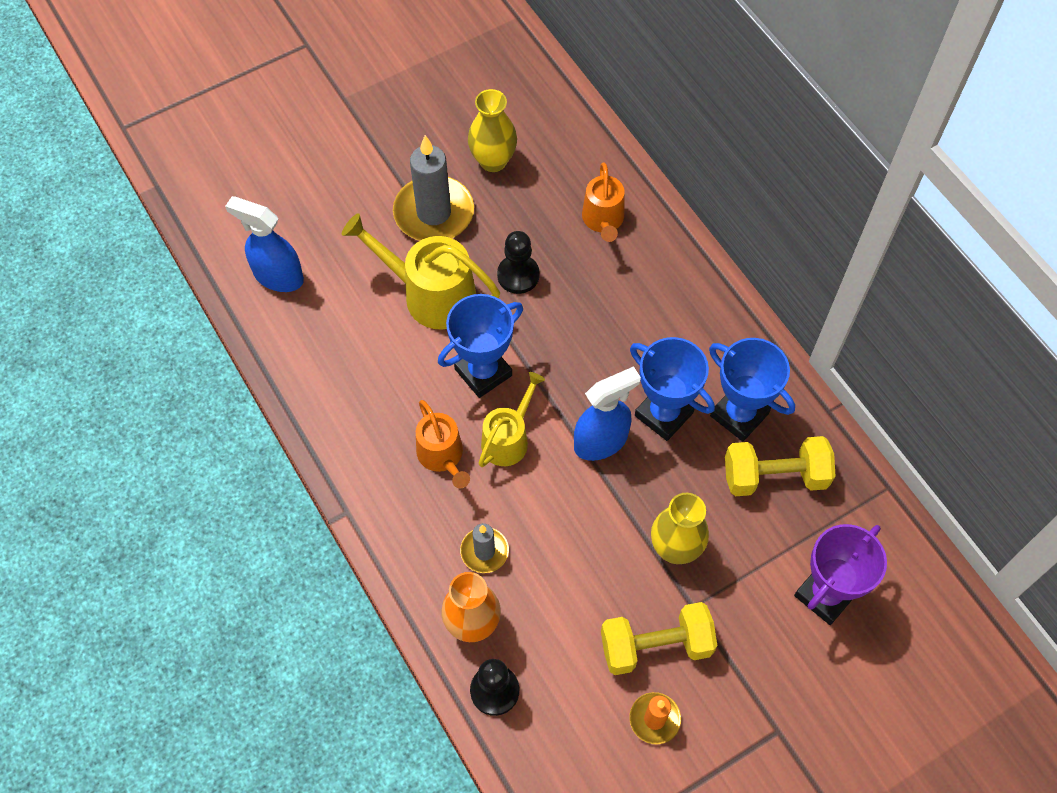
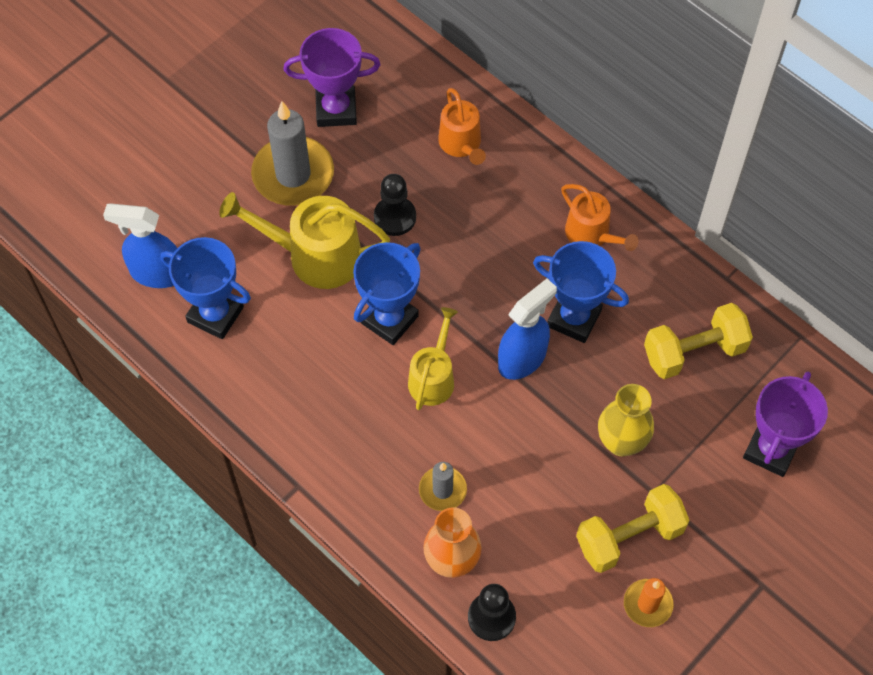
camera: 15 degrees left, 0 degrees up
(442, 456) = (374, 410): orange watering can -> orange watering can (591, 234)
(493, 161) = (336, 110): yellow vase -> purple trophy
(739, 415) = (644, 302): blue trophy -> blue trophy (215, 314)

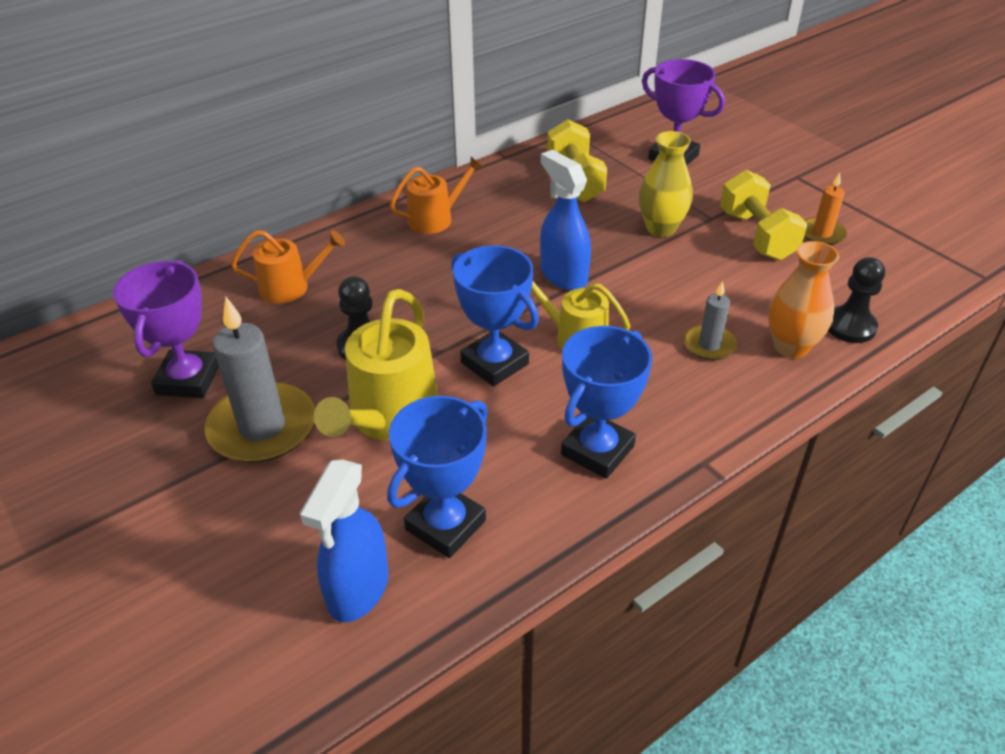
camera: 80 degrees left, 20 degrees down
(574, 318) = (525, 239): blue trophy -> blue trophy (597, 450)

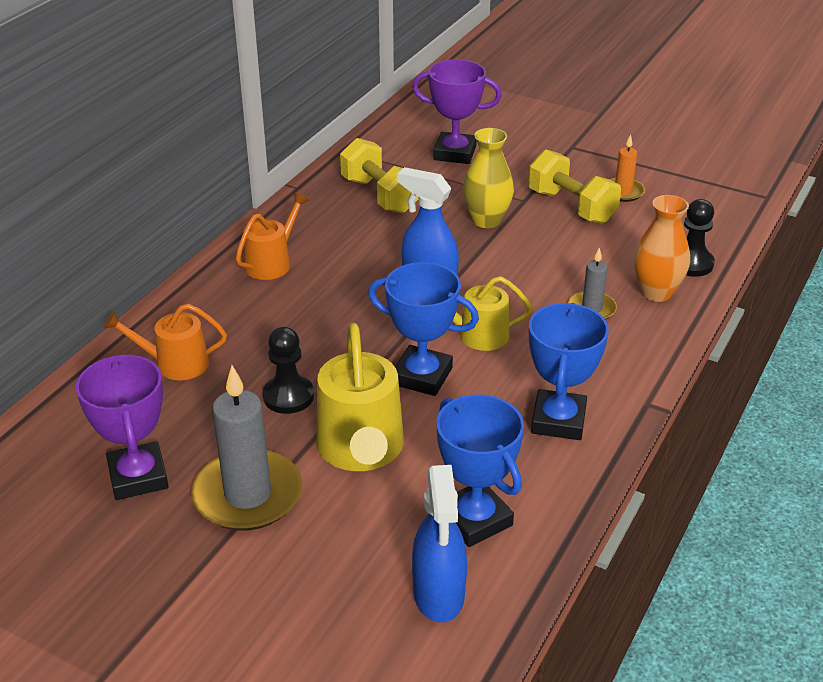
camera: 25 degrees left, 5 degrees down
(291, 287) = (175, 364): orange watering can -> orange watering can turned 150 degrees counterclockwise
(445, 525) = (475, 519): blue trophy -> blue trophy turned 45 degrees counterclockwise

